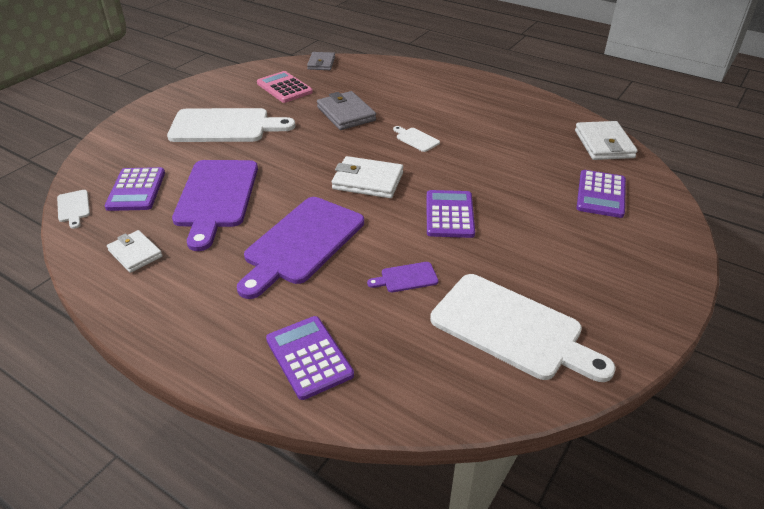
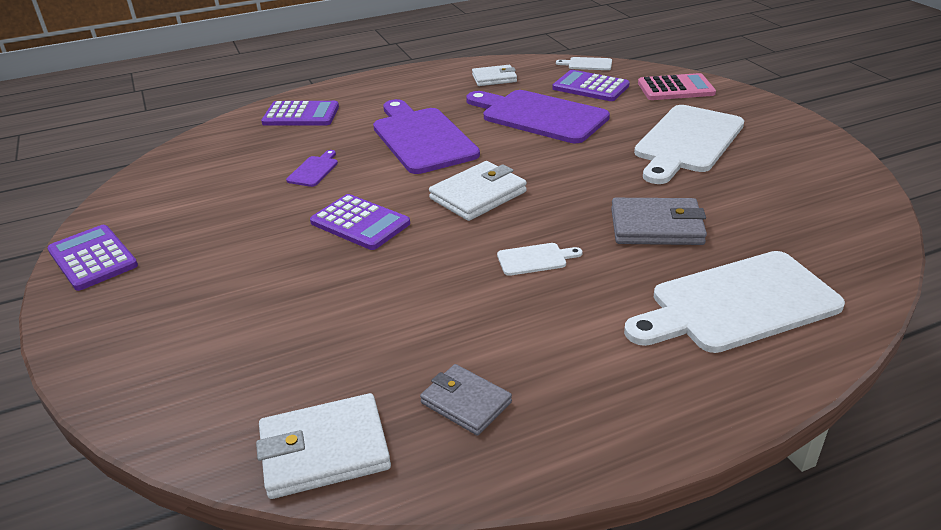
camera: 125 degrees right, 5 degrees down
(284, 88) = (780, 200): pink calculator -> pink calculator (675, 88)
(321, 63) = (868, 255): grey wallet -> grey wallet (466, 403)
(512, 328) = (193, 196): white cutting board -> white cutting board (737, 304)
(601, 194) = (240, 356): purple calculator -> purple calculator (93, 258)
(604, 144) = (324, 450): white wallet -> white wallet turned 45 degrees counterclockwise

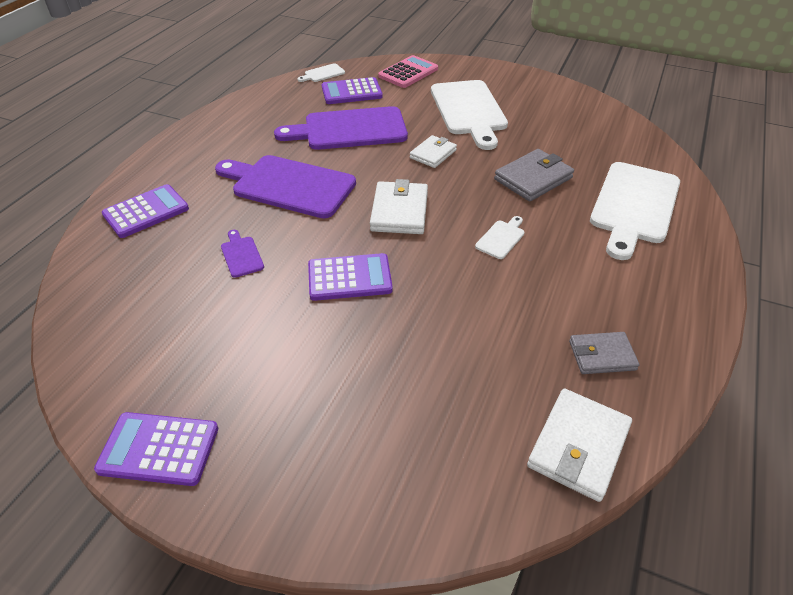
camera: 45 degrees left, 10 degrees up
(494, 78) = (269, 111): white wallet -> white wallet (433, 154)

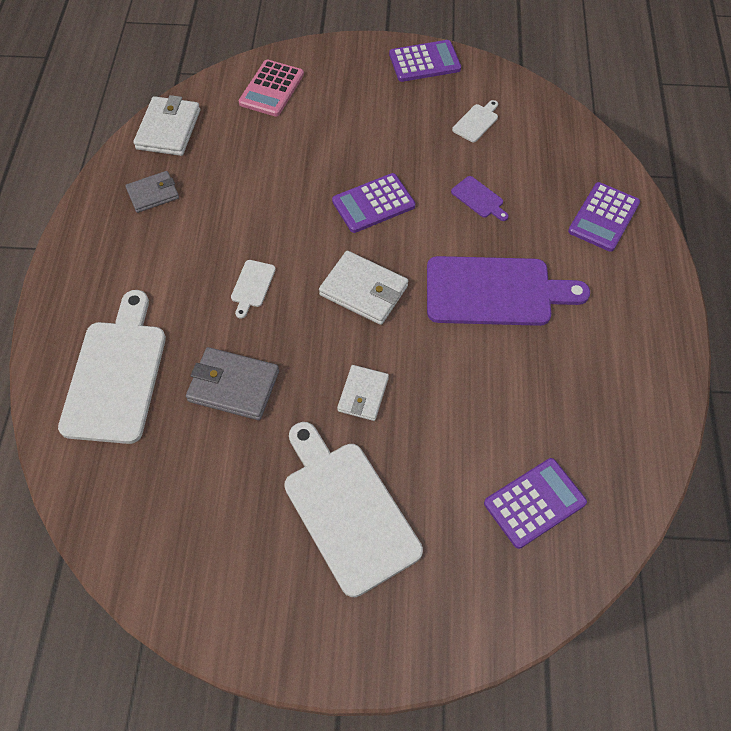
camera: 160 degrees right, 15 degrees up
(323, 74) = (608, 542): white cutting board -> white cutting board (476, 122)
(349, 130) = (487, 410): purple cutting board -> none
(399, 211) = (364, 290): white wallet -> white wallet turned 45 degrees counterclockwise
(408, 73) = (479, 595): pink calculator -> pink calculator (271, 89)
(533, 178) = (233, 386): grey wallet -> grey wallet turned 75 degrees clockwise

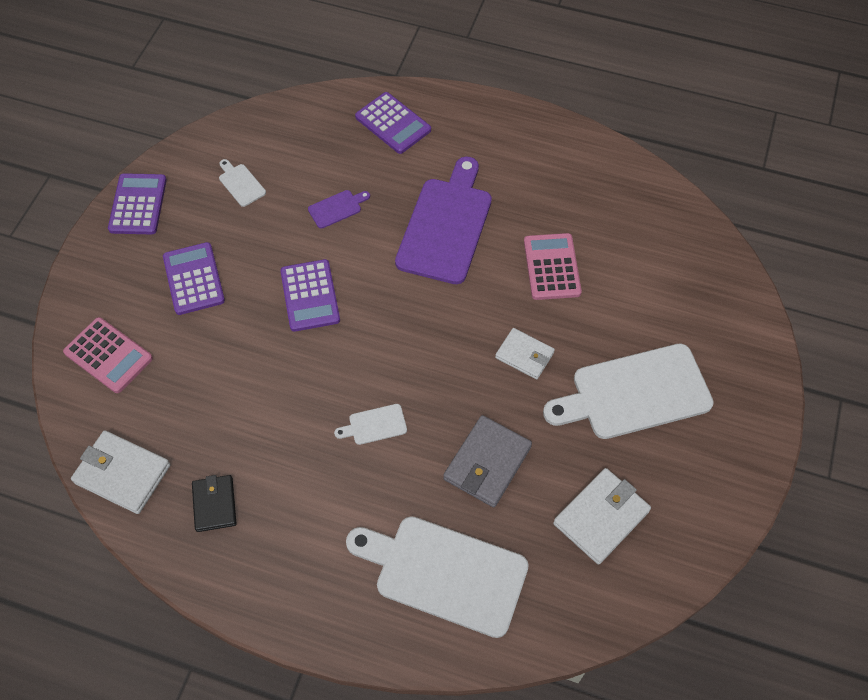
camera: 75 degrees left, 0 degrees up
(153, 194) = (214, 504): grey wallet -> black wallet
(252, 286) = (374, 425): white cutting board -> white cutting board turned 135 degrees clockwise
(364, 290) = (411, 328): white wallet -> white wallet (601, 517)
(481, 399) = (552, 267): none -> pink calculator
(534, 503) = (654, 257): purple calculator -> purple calculator (194, 279)

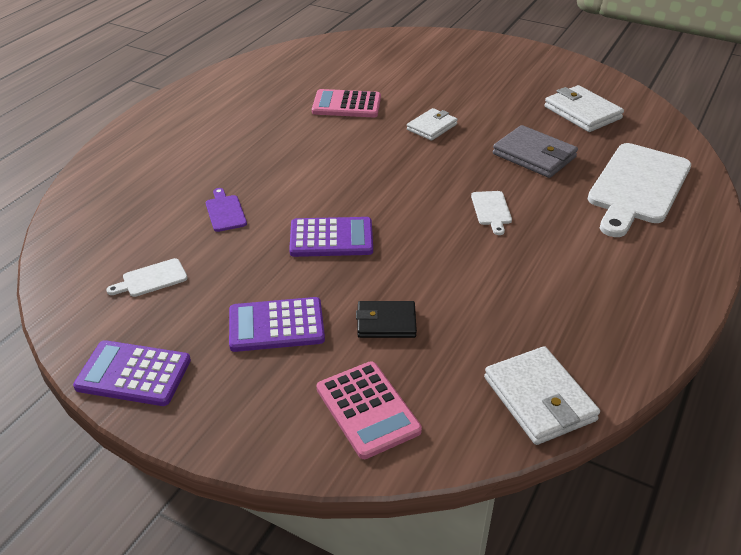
camera: 80 degrees left, 20 degrees down
(108, 355) = (367, 409): pink calculator -> pink calculator turned 105 degrees clockwise
(122, 474) = (539, 399): white wallet -> white wallet turned 60 degrees counterclockwise
(214, 504) = (577, 322): black wallet -> black wallet (386, 322)
(393, 123) = (133, 167): purple calculator -> none
(446, 226) = (279, 150): purple cutting board -> none
(634, 393) = (476, 86): white cutting board -> none

